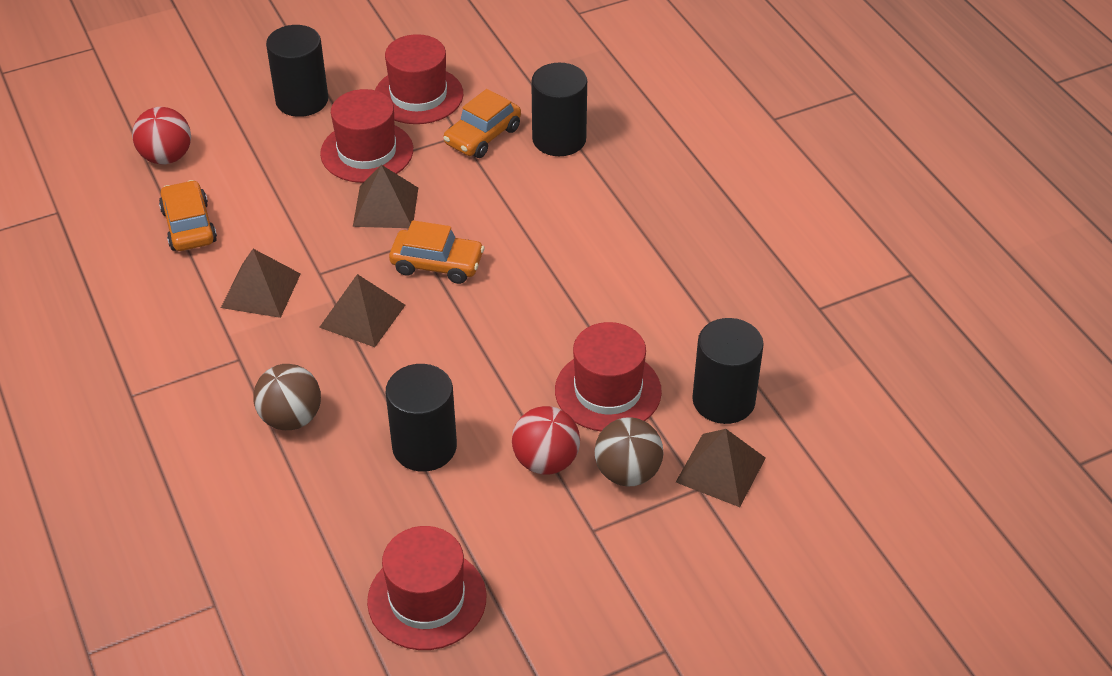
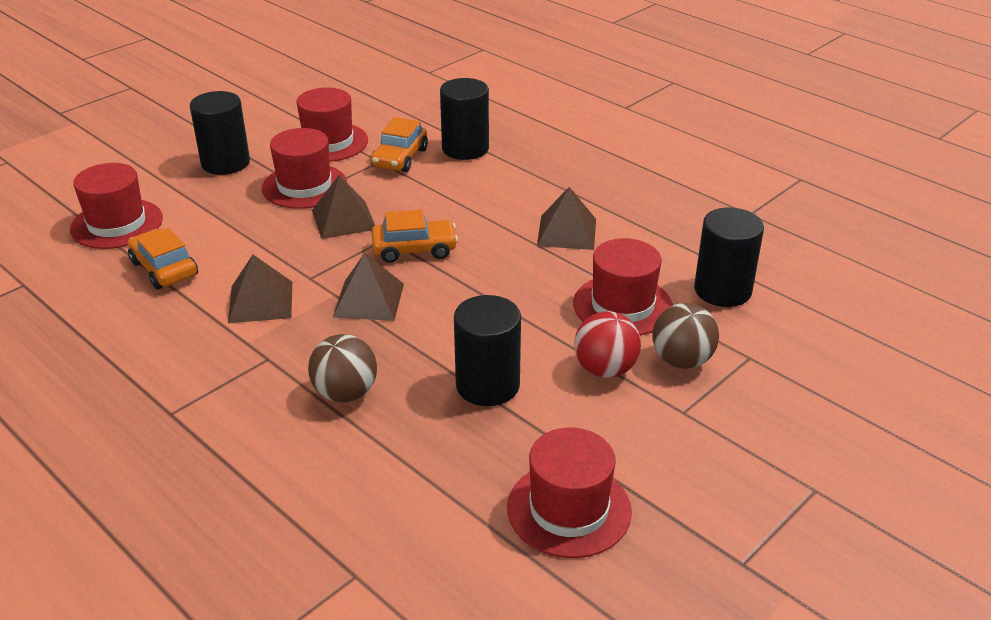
camera: 20 degrees left, 10 degrees down
(166, 157) = (117, 224): red ball -> red hat
(721, 469) = (757, 339): brown pyramid -> brown pyramid (567, 232)

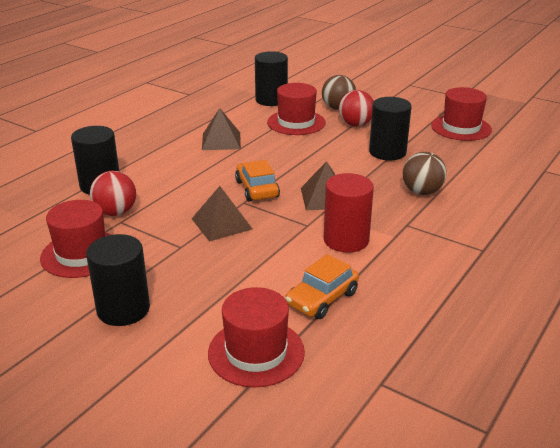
camera: 100 degrees left, 5 degrees down
(260, 301) = (346, 240): brown pyramid -> red cylinder
(304, 186) = (168, 252): red hat -> none
(400, 158) = (116, 212): orange car -> red ball

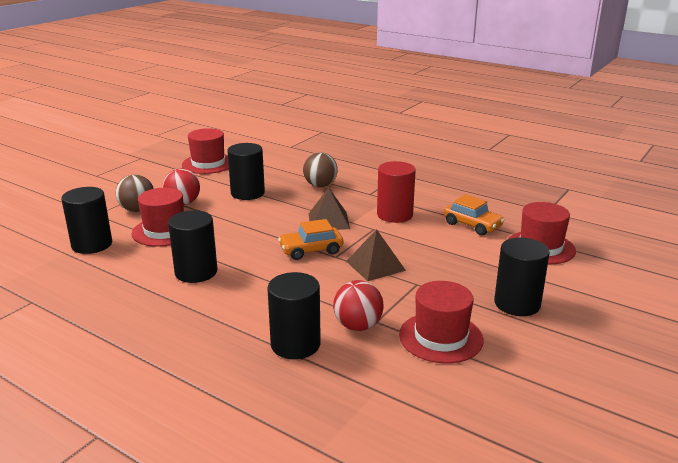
camera: 90 degrees left, 5 degrees down
(221, 141) = (196, 272): brown pyramid -> black cylinder

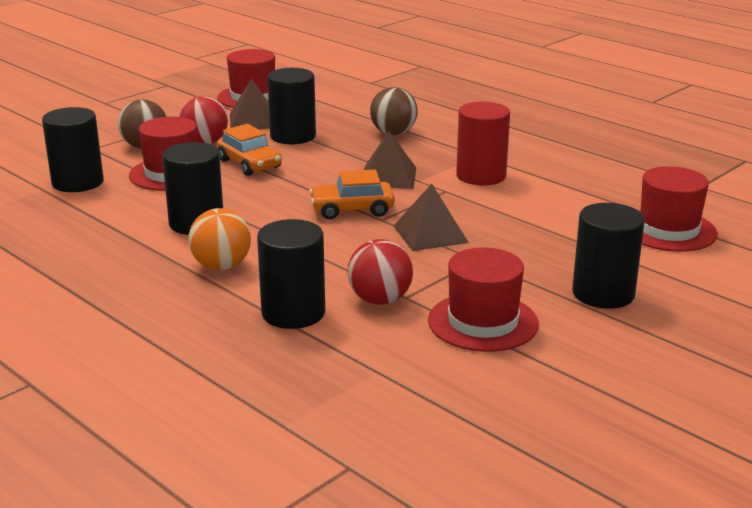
camera: 10 degrees right, 0 degrees up
(214, 182) = (253, 120): none -> brown pyramid
(227, 308) = (221, 266): none -> orange ball
(472, 225) = (584, 196): orange car -> orange car (249, 164)

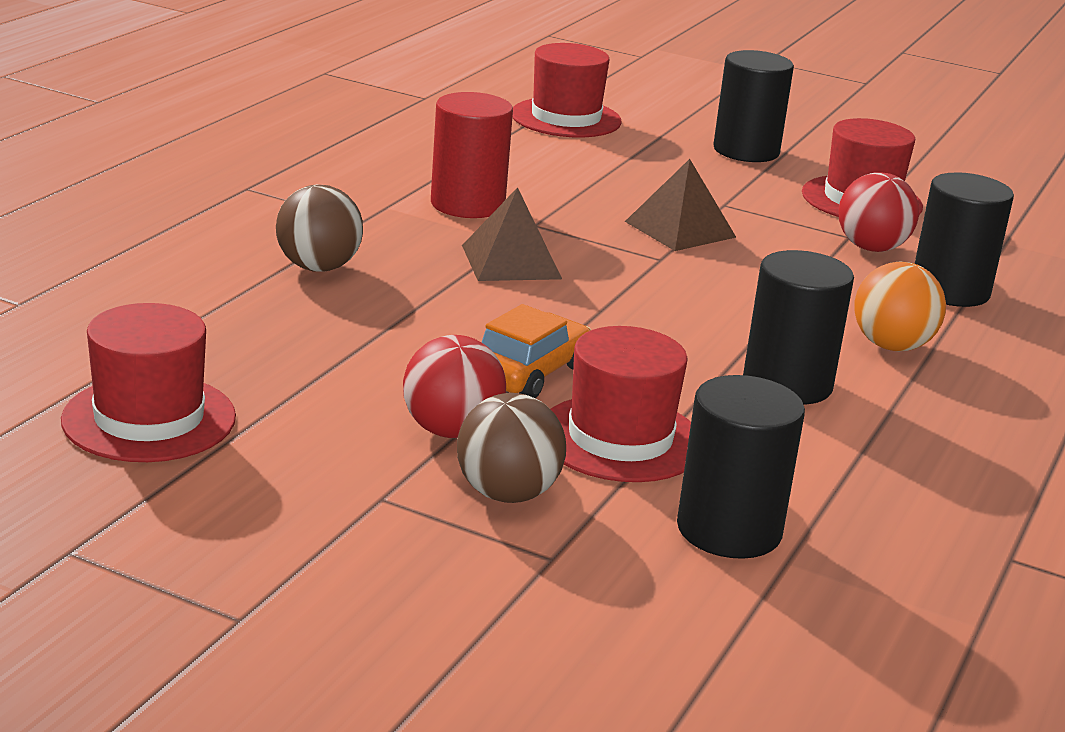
camera: 110 degrees left, 0 degrees up
(253, 120) = (302, 398): brown pyramid -> none
(293, 136) = (374, 350): black cylinder -> none
(352, 210) = (647, 278): orange car -> none

